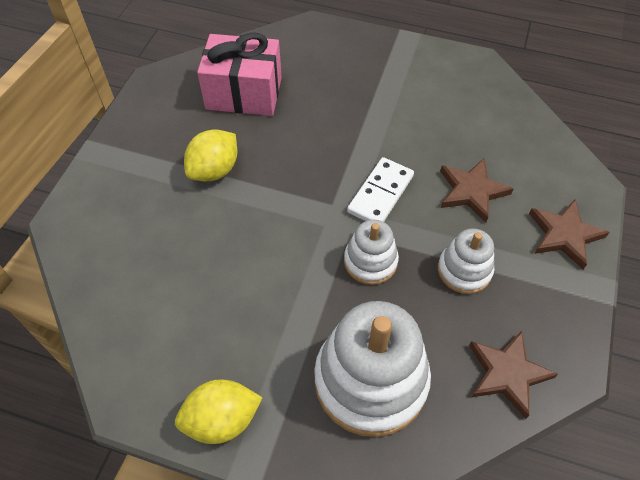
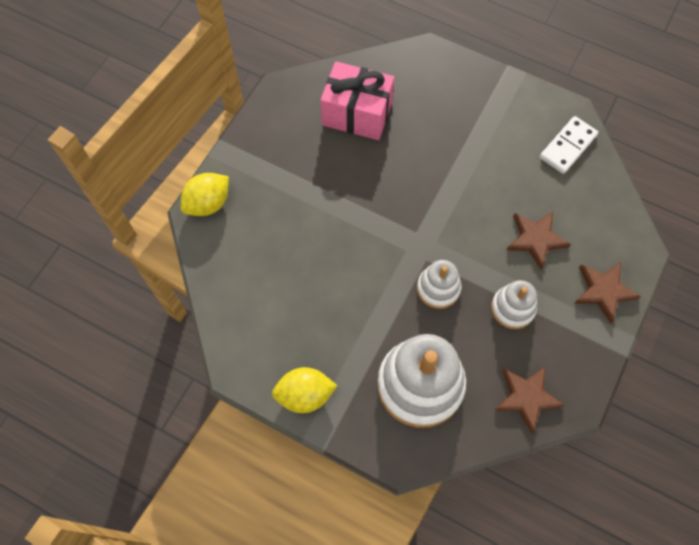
camera: 10 degrees right, 10 degrees up
(214, 170) = (323, 185): yellow lemon -> yellow lemon (208, 203)
(380, 194) = (458, 229): white domino -> white domino (567, 146)

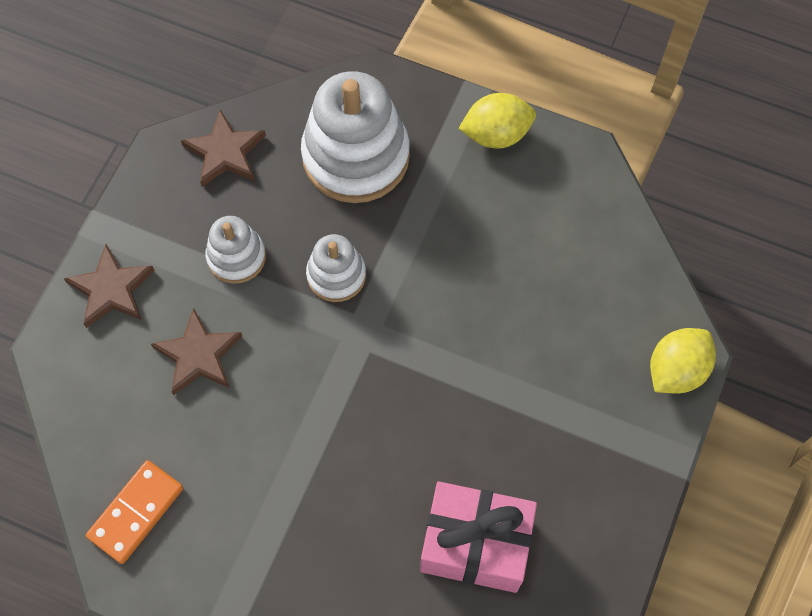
camera: 175 degrees right, 0 degrees up
(567, 146) = (136, 513): white domino -> orange domino

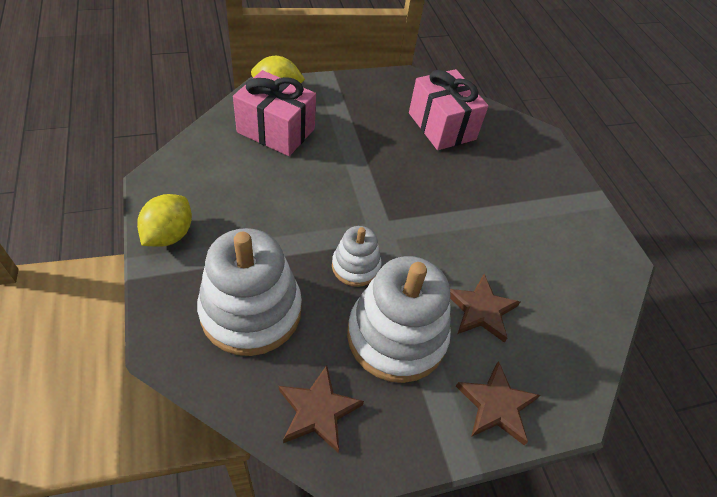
camera: 135 degrees left, 15 degrees down
(136, 513) = (592, 276): orange domino -> none
(236, 257) = (396, 336): white stacking toy -> white stacking toy, size x1.88
(496, 134) = (169, 235): yellow lemon -> yellow lemon turned 75 degrees clockwise
(594, 321) = (276, 130): none -> pink gift

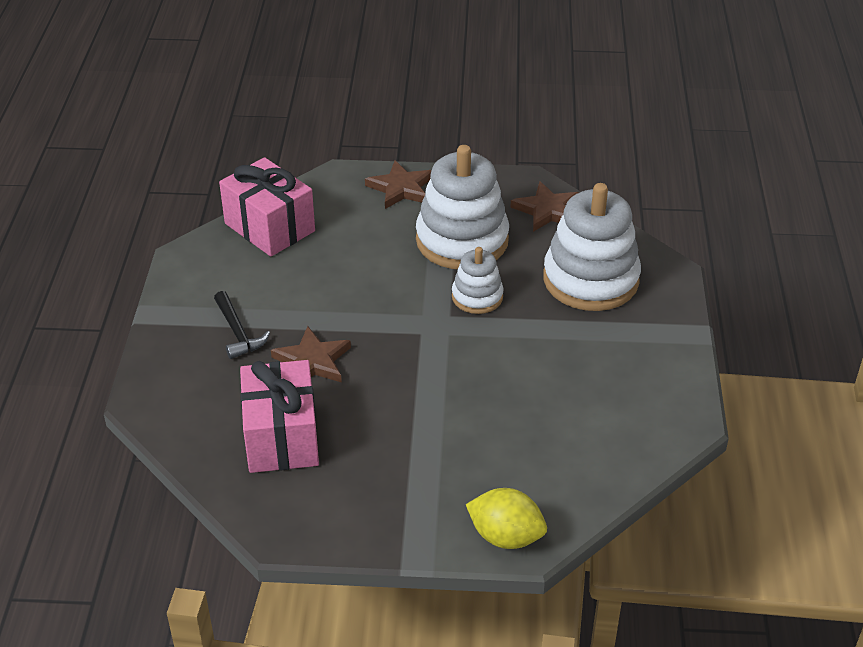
camera: 155 degrees left, 10 degrees down
(169, 235) = (669, 357): yellow lemon -> none
(276, 130) = (524, 466): pink gift -> pink gift (269, 227)
(481, 310) = (371, 244): brown star -> brown star (312, 361)
(525, 194) = (237, 332): none -> black hammer

